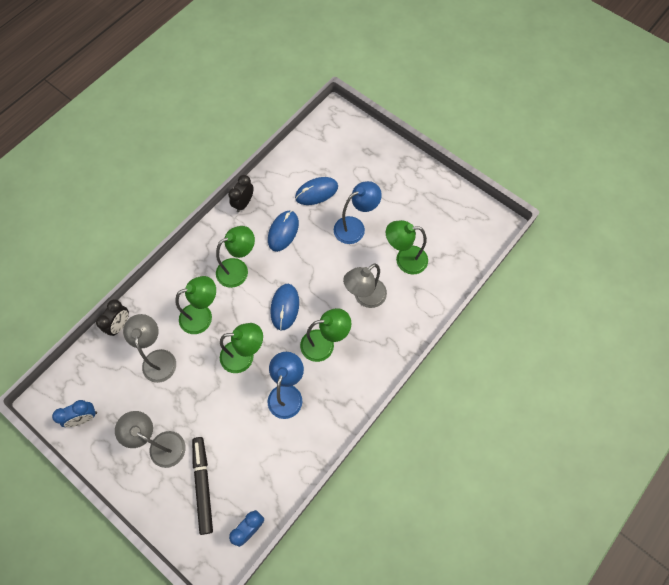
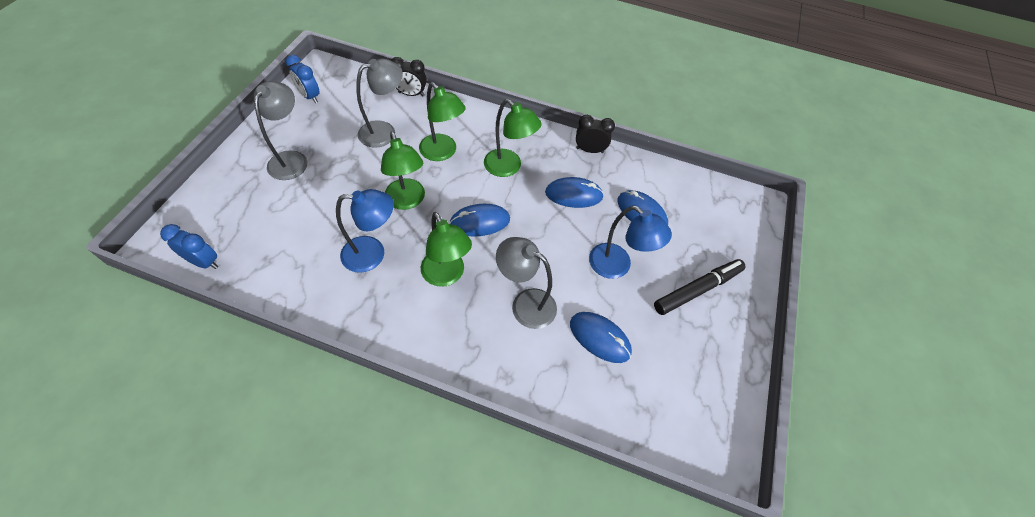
camera: 65 degrees right, 10 degrees down
(203, 486) = (250, 206): black marker -> black marker (696, 290)
(404, 259) = (599, 338): green lamp -> blue mouse

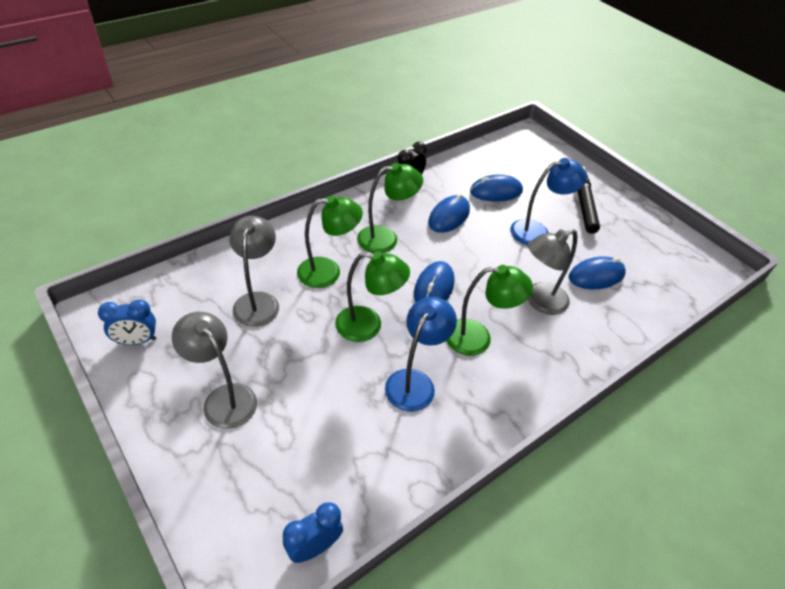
camera: 55 degrees left, 10 degrees down
(411, 94) = (224, 257): black clock -> none

